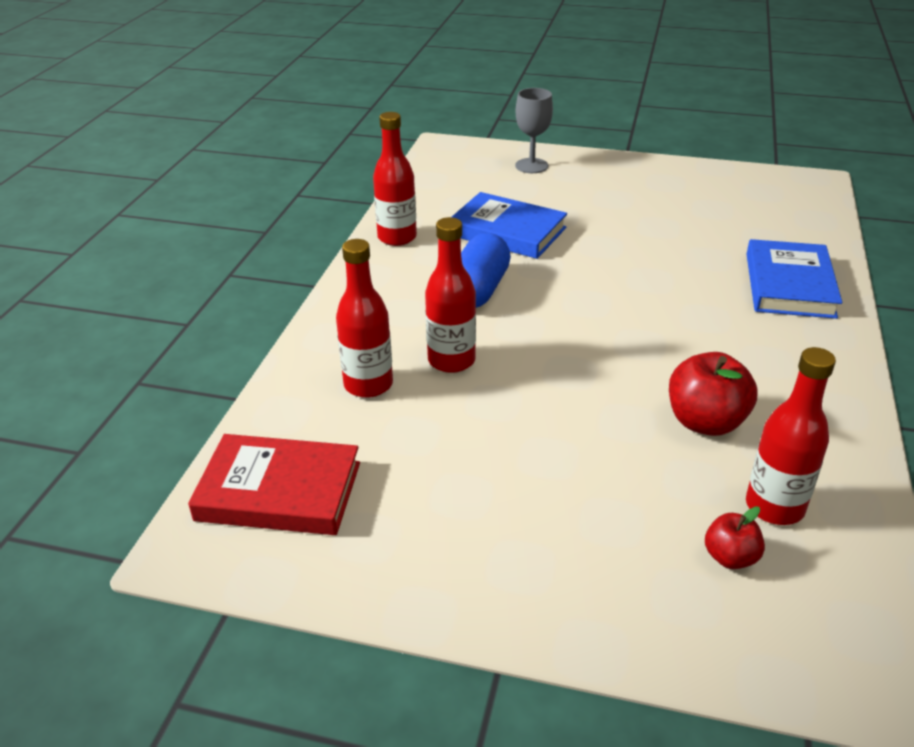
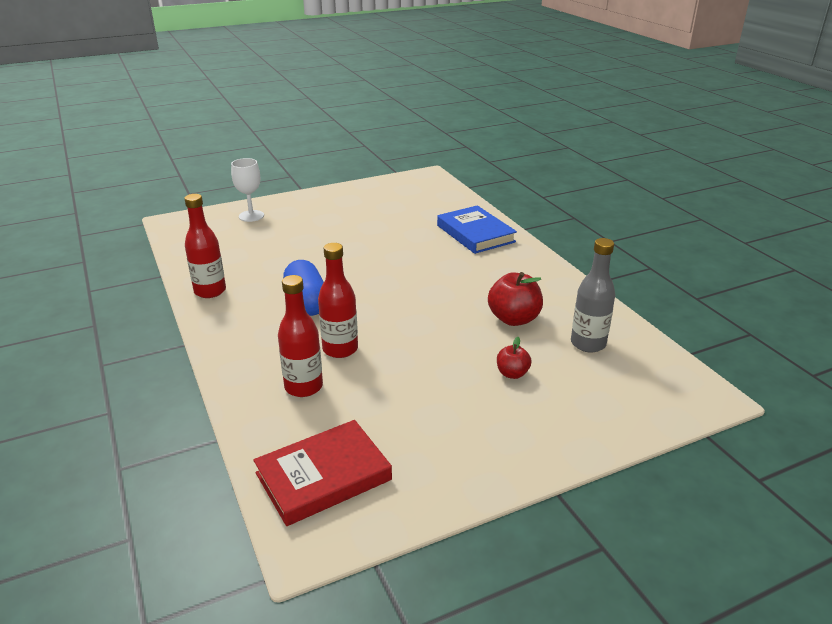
camera: 40 degrees left, 5 degrees down
(507, 232) = (283, 261): blue book -> none
(531, 166) = (251, 216): grey goblet -> white goblet
(730, 557) = (596, 377): red apple -> red apple (512, 374)
(774, 507) = (588, 344): red bottle -> grey bottle

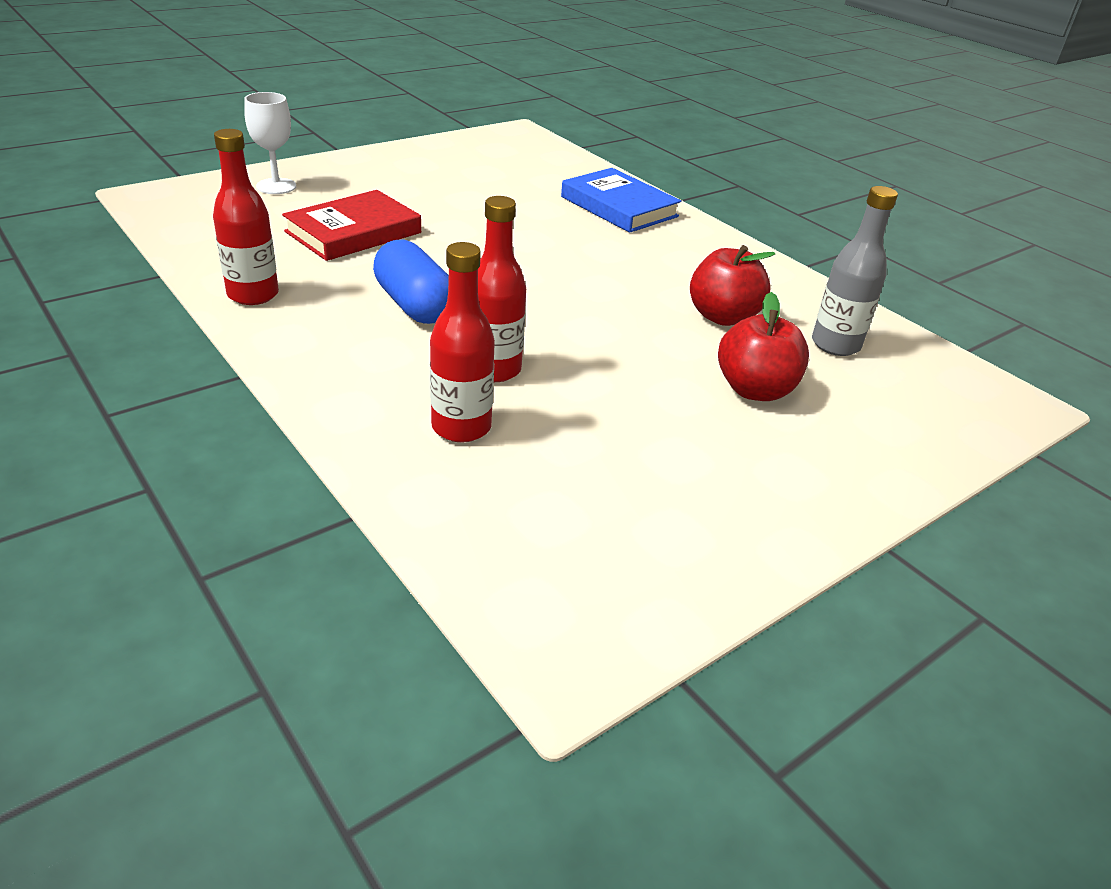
camera: 15 degrees left, 5 degrees up
(323, 477) = (549, 558): red book -> red book (354, 232)
(512, 374) = (755, 390): red apple -> red apple, size x1.75

